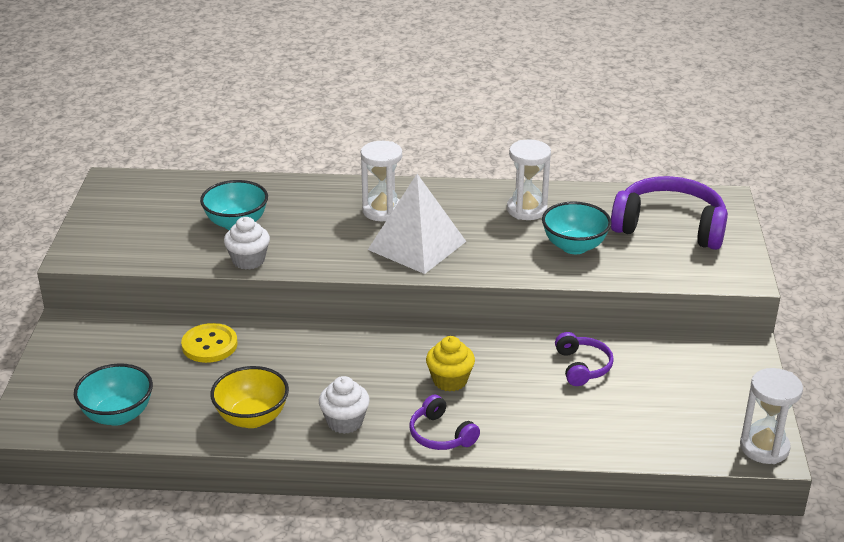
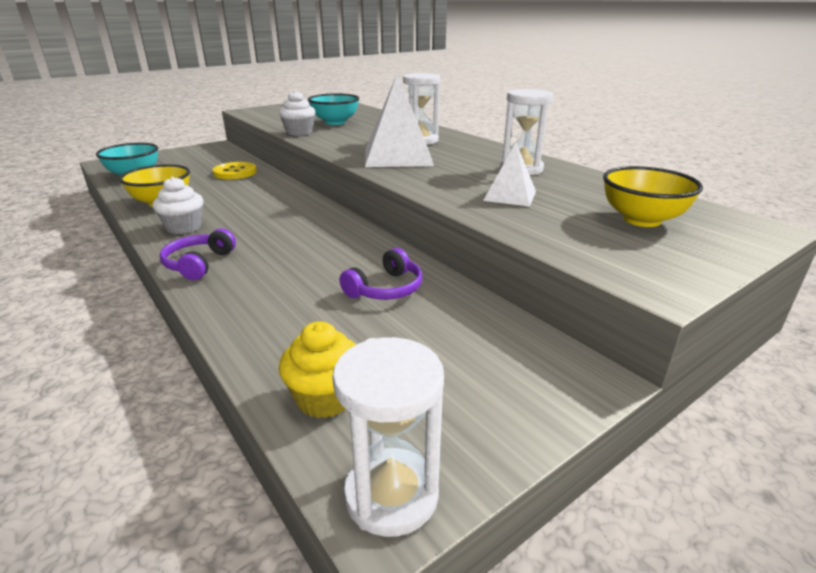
camera: 50 degrees right, 5 degrees down
(450, 380) = (284, 243): yellow cupcake -> yellow cupcake (325, 398)
(574, 246) = (510, 196): turquoise bowl -> white pyramid
(669, 227) = (641, 220): purple headphones -> yellow bowl

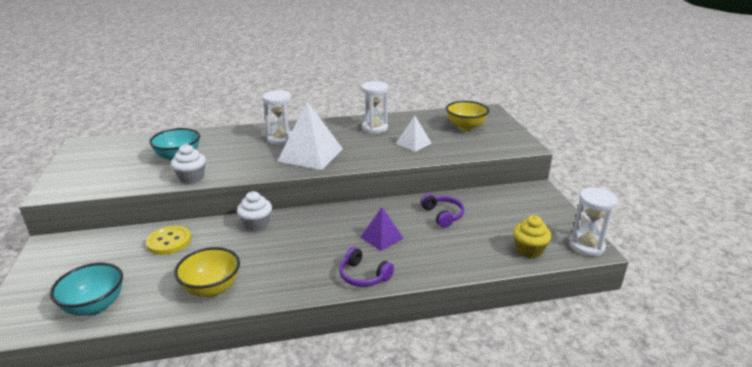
camera: 65 degrees left, 0 degrees up
(184, 227) = (287, 279): white cupcake -> white cupcake (256, 224)
(293, 257) = (381, 237): none -> purple pyramid

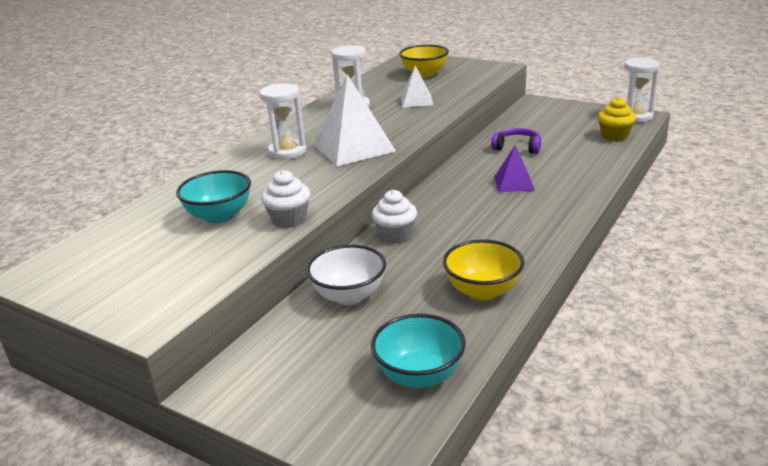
camera: 45 degrees left, 0 degrees up
(169, 241) = (349, 295): yellow button -> white bowl
(363, 276) = (563, 209): purple headphones -> none

